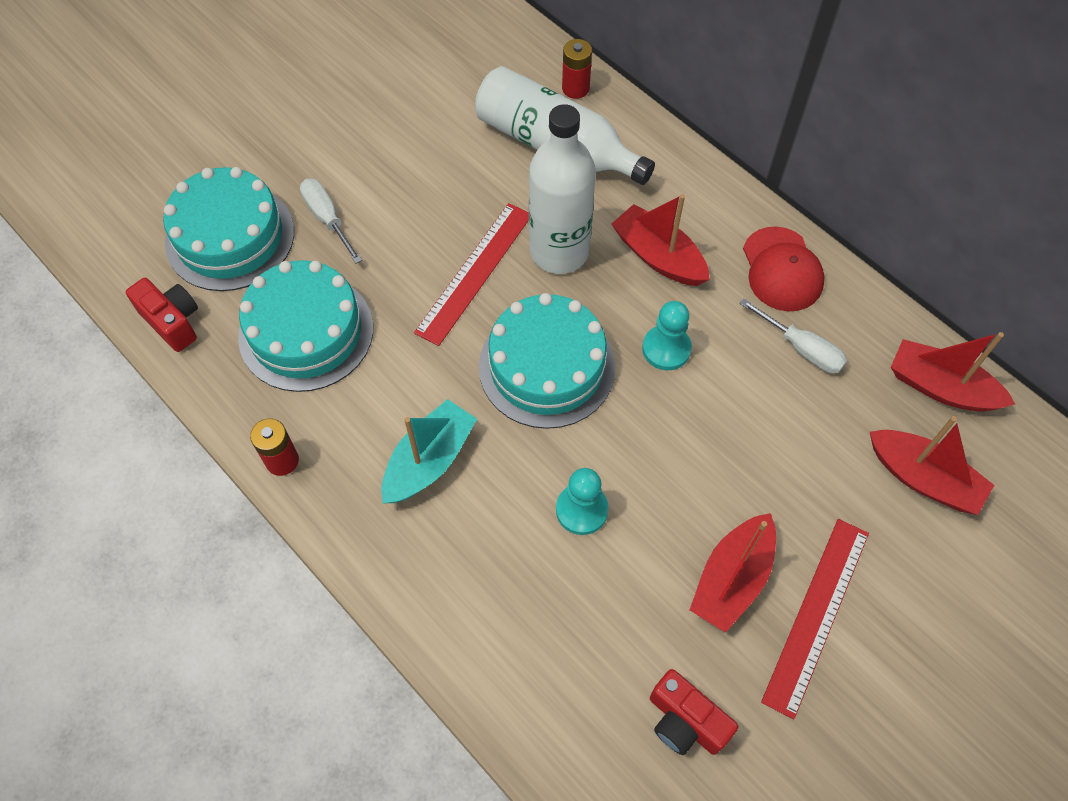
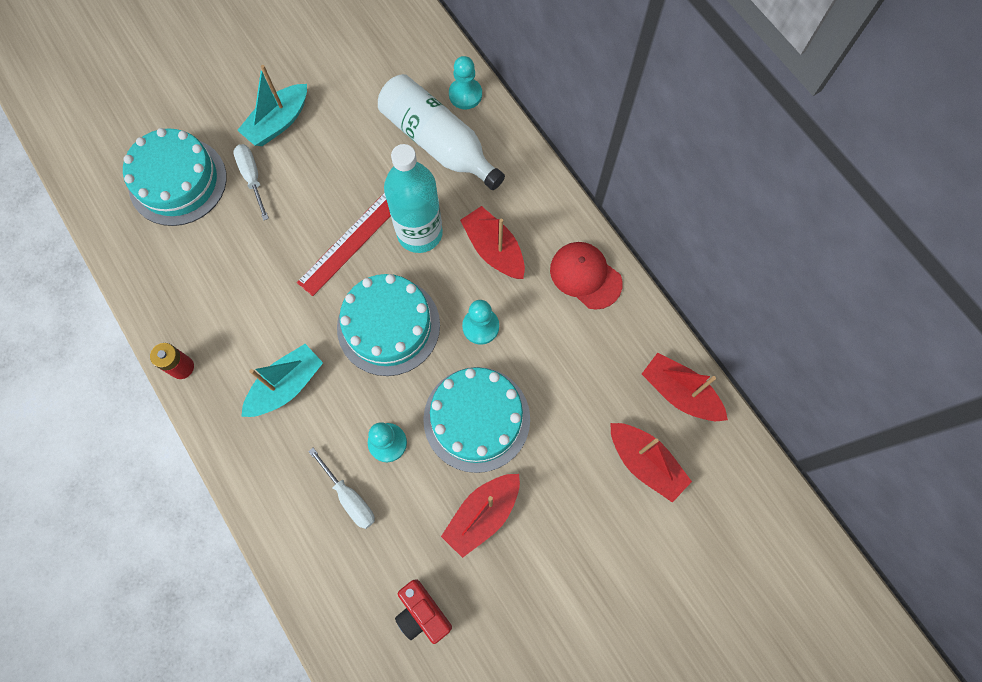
camera: 10 degrees right, 10 degrees up
(172, 322) = (124, 244): red camera -> none
(306, 332) = (218, 268): turquoise cake -> turquoise cake (476, 419)
(347, 151) = (278, 122): none -> turquoise boat
(559, 251) = (419, 233): white bottle -> turquoise bottle
(575, 88) = (465, 94): red battery -> turquoise pawn
(782, 269) = (585, 276): red cap -> red cap turned 135 degrees clockwise
(802, 349) = (583, 344): white screwdriver -> white screwdriver (350, 498)
(816, 614) = (536, 552): red ruler -> none

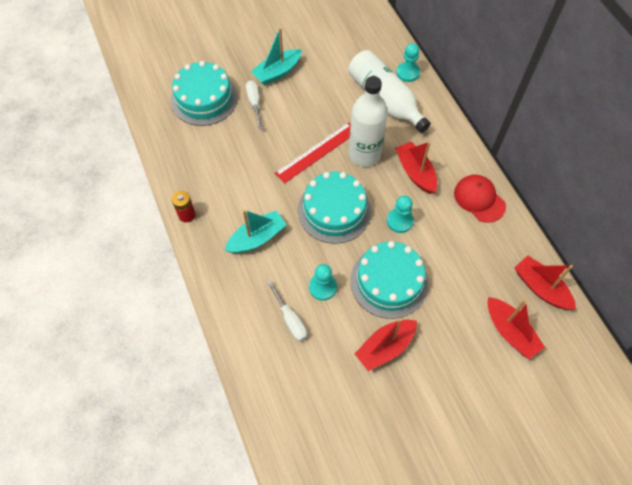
camera: 10 degrees right, 10 degrees down
(419, 233) = (364, 154): turquoise bottle -> white bottle
(422, 613) = (331, 408): red camera -> none

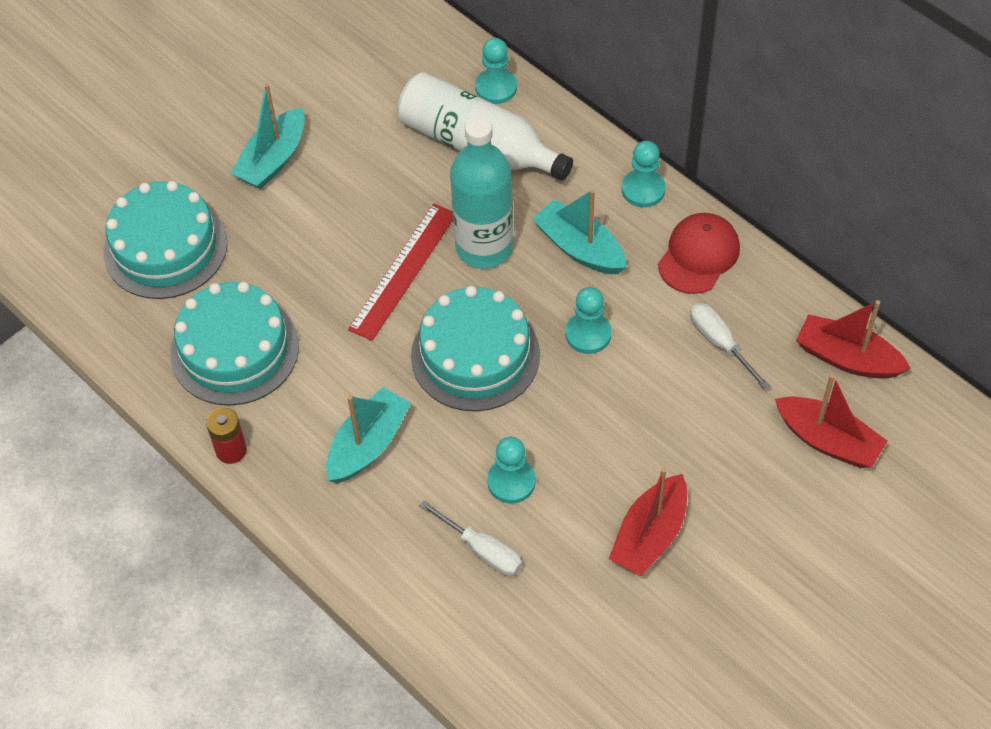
camera: 20 degrees left, 5 degrees down
(254, 103) = (258, 225): white screwdriver -> white screwdriver (719, 342)
(364, 154) = (484, 247): white bottle -> turquoise bottle
(389, 281) = (612, 434): turquoise cake -> turquoise cake (234, 350)
(415, 172) = (580, 248): red boat -> turquoise boat
(463, 152) = (643, 189): none -> turquoise pawn
(479, 199) = (698, 255): red cap -> red cap turned 90 degrees clockwise

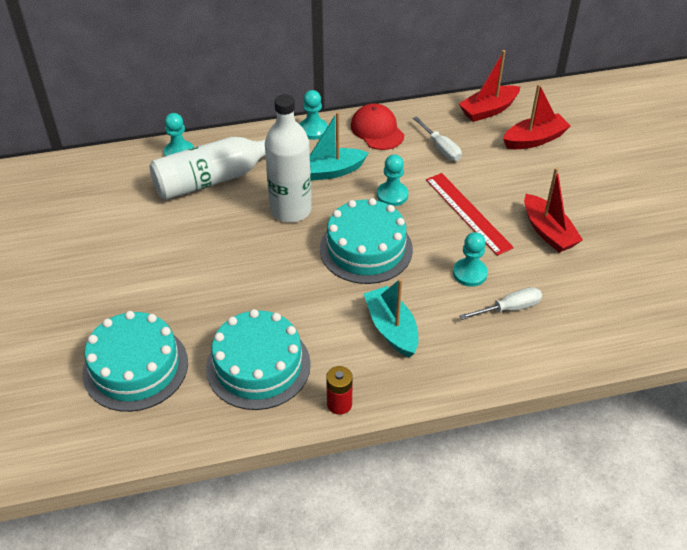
camera: 60 degrees left, 10 degrees down
(273, 160) = (122, 277): turquoise boat -> none
(404, 271) = (274, 253): red ruler -> red ruler (468, 213)
(484, 247) = (291, 210): turquoise bottle -> white bottle
(719, 342) = (441, 148): white screwdriver -> white screwdriver turned 120 degrees counterclockwise

